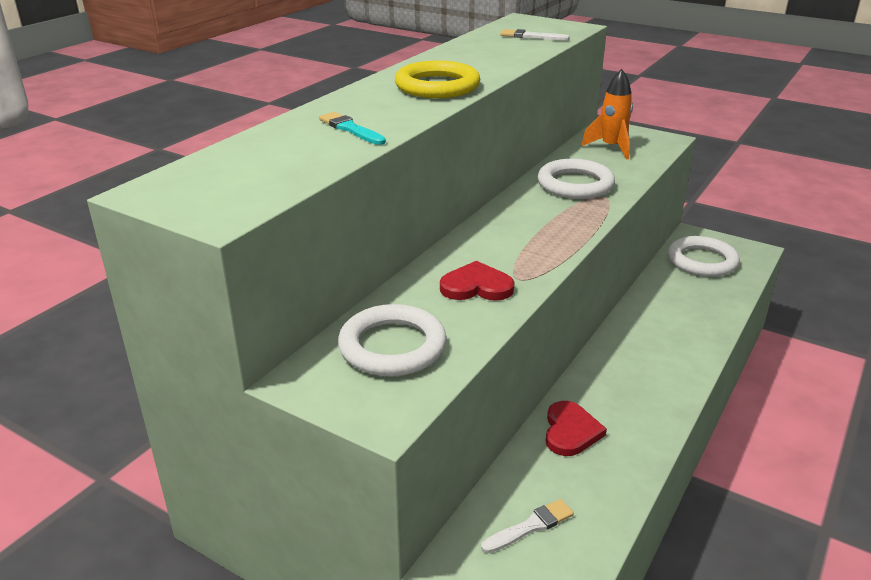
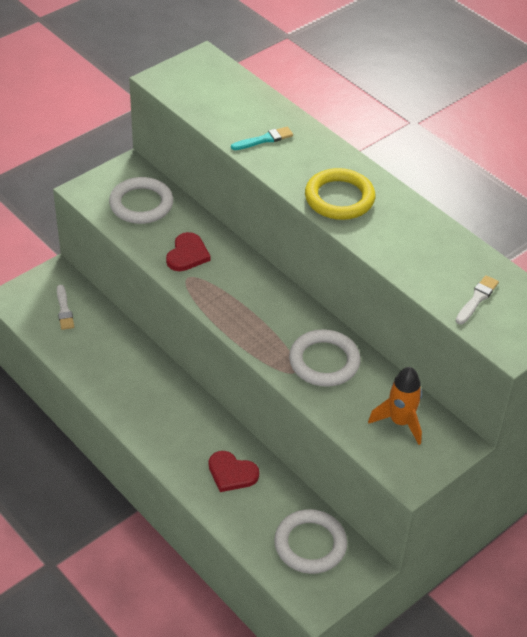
camera: 105 degrees right, 15 degrees up
(570, 431) = (127, 354): red heart -> red heart (231, 473)

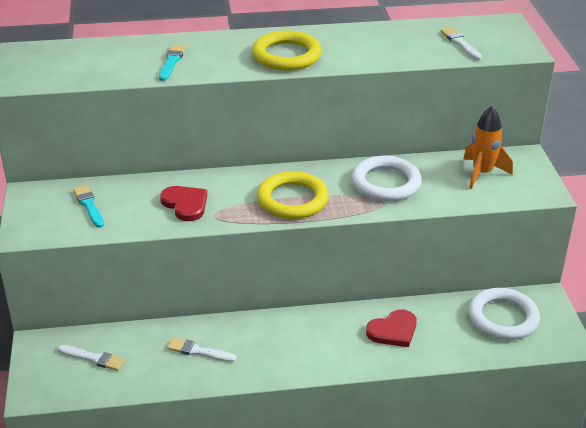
camera: 55 degrees left, 10 degrees down
(115, 364) = (199, 351): none -> white brush
(141, 204) = (89, 205): white ring -> turquoise brush
(248, 313) = (292, 200): none -> yellow ring

